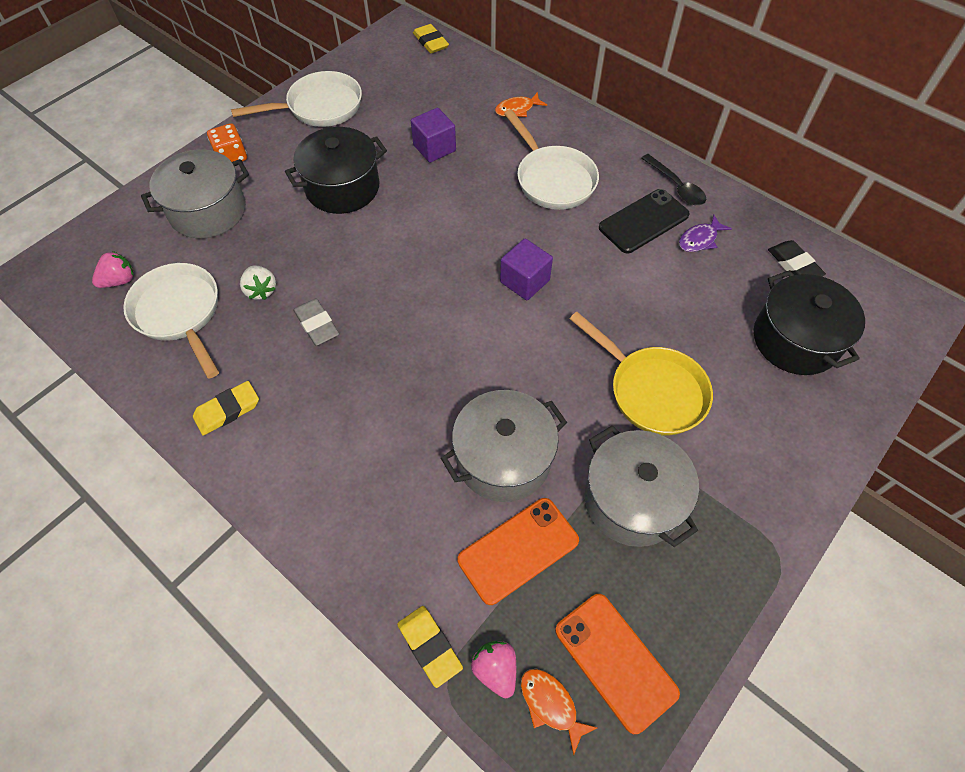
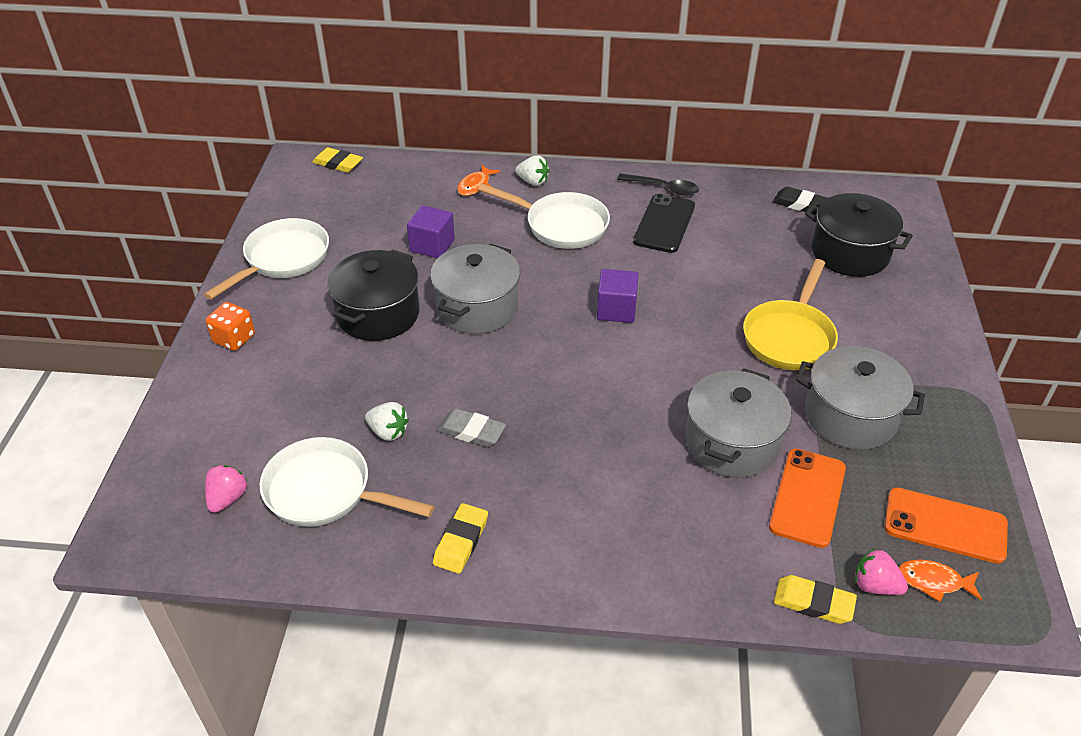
camera: 35 degrees left, 15 degrees down
(208, 211) = (260, 395): grey pot -> grey pot (477, 307)
(567, 127) = (533, 181): none -> white strawberry
(652, 391) = (789, 337): yellow pan -> yellow pan turned 105 degrees clockwise
(700, 239) = (718, 217): purple fish -> none

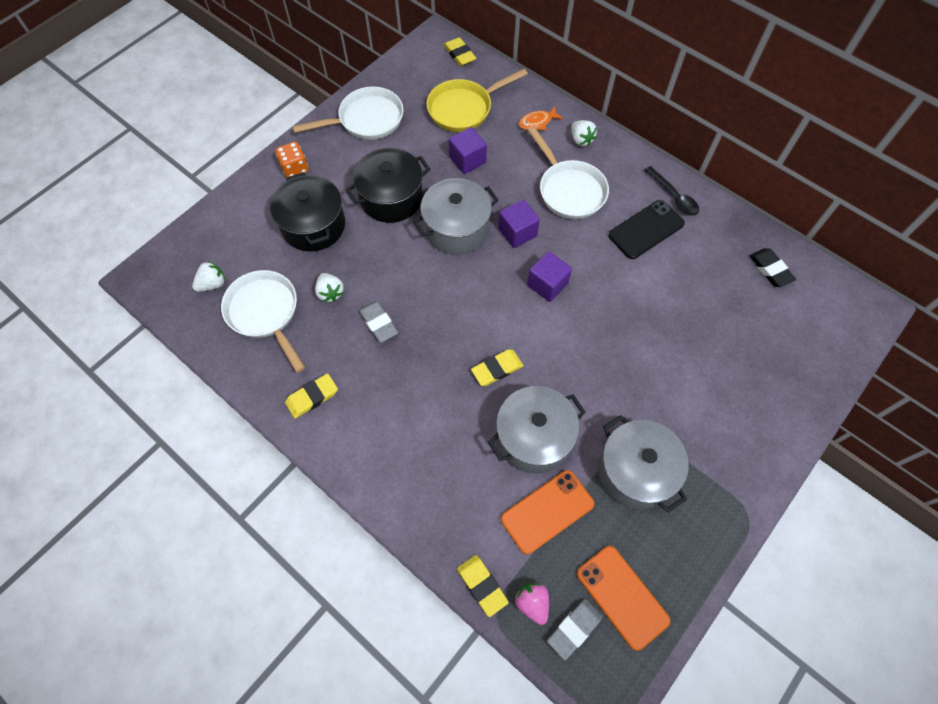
camera: 35 degrees right, 20 degrees up
(228, 498) = (212, 284): pink strawberry -> white strawberry
(544, 281) = (517, 232): none -> purple cube
(638, 405) = (497, 369): none -> yellow eraser
(789, 337) = (651, 381): yellow pan -> yellow pan (463, 109)
(850, 253) = (768, 337): black pot -> black pot (313, 225)
(933, 581) = (574, 629): orange fish -> grey eraser

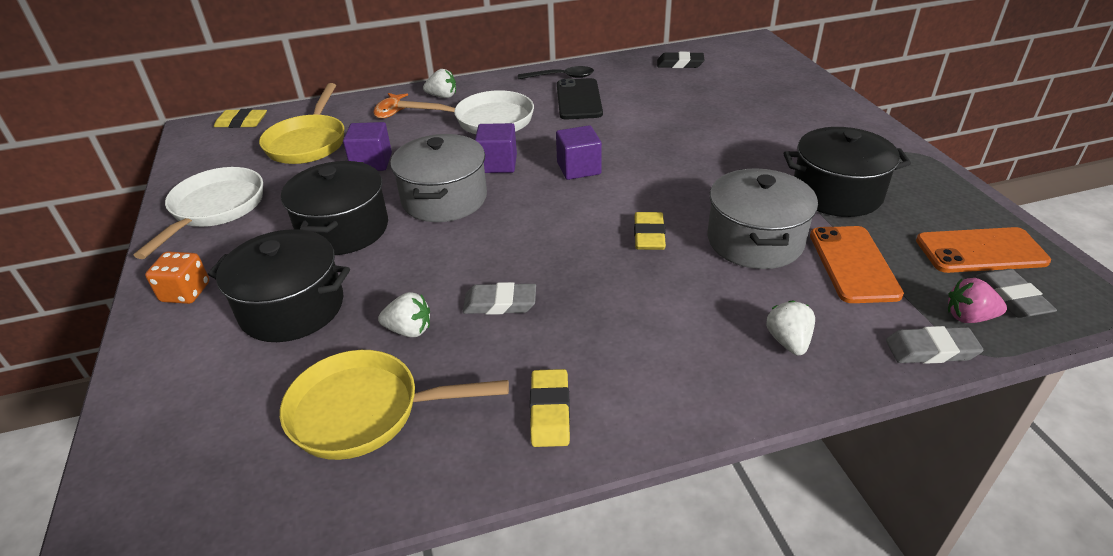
camera: 55 degrees left, 25 degrees down
(212, 284) = (242, 458): white strawberry -> white strawberry (788, 341)
(265, 313) = (364, 411): white pan -> yellow pan
(482, 585) = (931, 350): yellow eraser -> grey eraser
(635, 471) = (836, 193): grey pot -> black pot

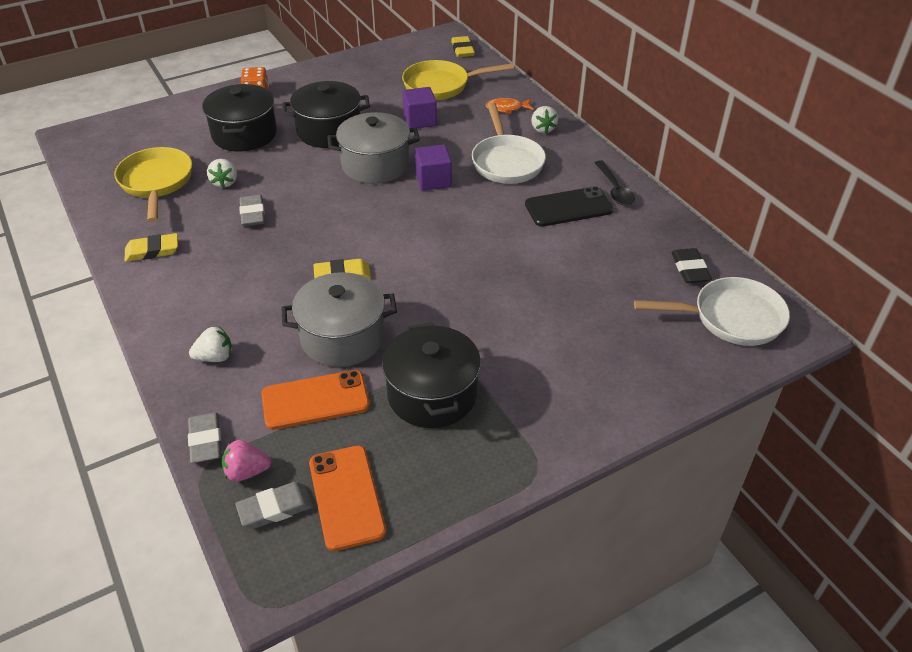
camera: 75 degrees right, 5 degrees up
(215, 209) = (344, 76): white pan -> white pan (731, 318)
(578, 168) = (437, 225): purple cube -> none
(969, 317) = (246, 472): pink strawberry -> pink strawberry turned 90 degrees counterclockwise

